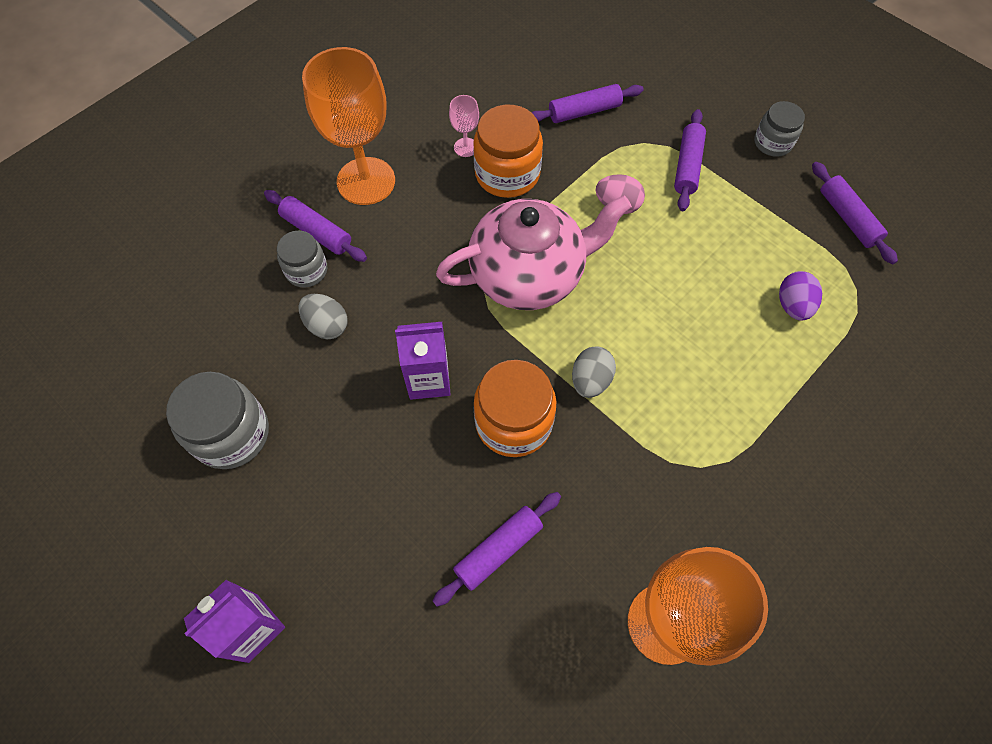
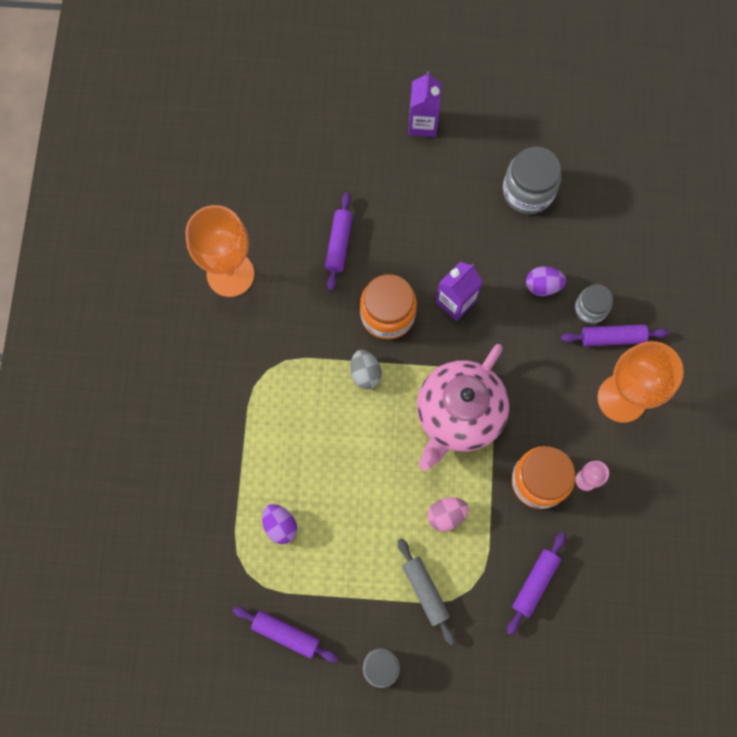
camera: 140 degrees right, 10 degrees up
(327, 325) = (542, 286): grey egg -> purple egg
(687, 166) = (425, 591): purple rolling pin -> grey rolling pin

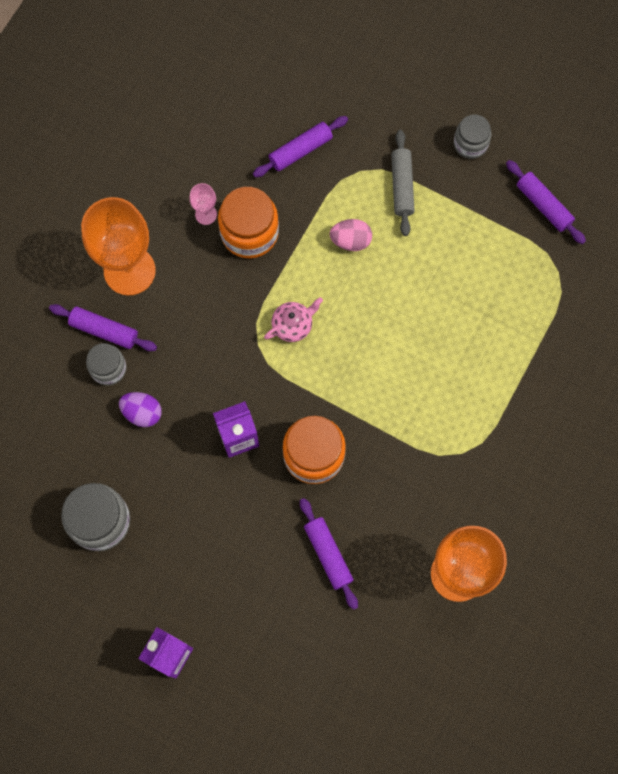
camera: 155 degrees left, 0 degrees up
(280, 525) = (510, 299): purple egg -> none
(339, 244) = (328, 554): purple rolling pin -> purple rolling pin turned 60 degrees counterclockwise
(365, 373) = (364, 405): grey egg -> none
(458, 414) = (293, 325): pink teapot -> pink teapot, size x0.43

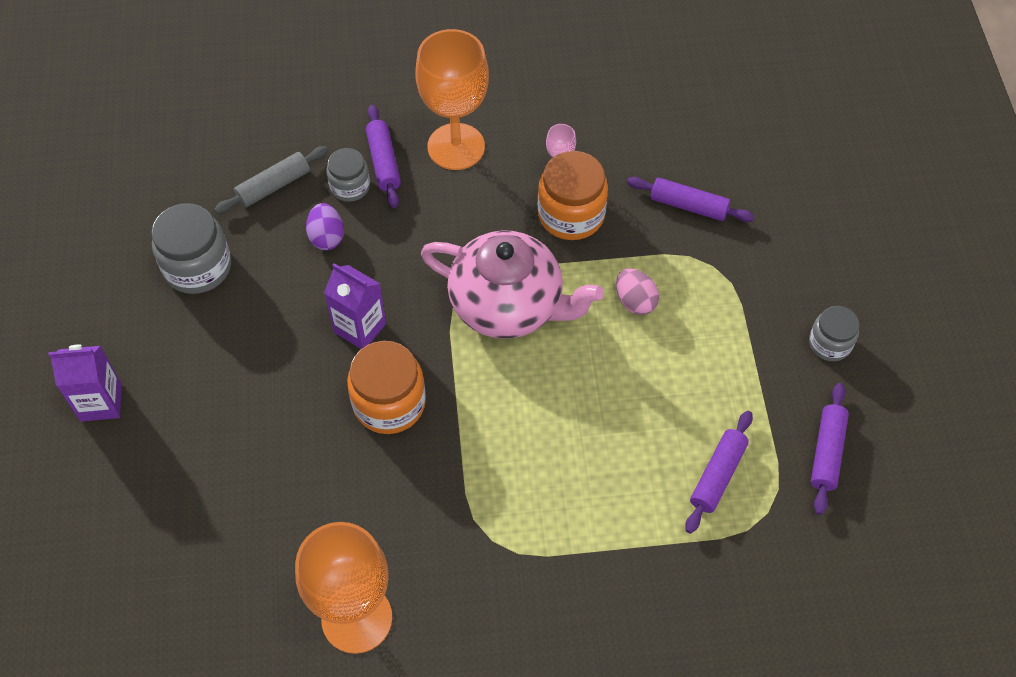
camera: 55 degrees right, 15 degrees down
(293, 325) = (508, 305): pink teapot -> pink teapot, size x2.35
(328, 554) = (294, 479): purple rolling pin -> purple rolling pin (717, 475)
(402, 186) = (730, 311): grey rolling pin -> grey rolling pin (274, 186)

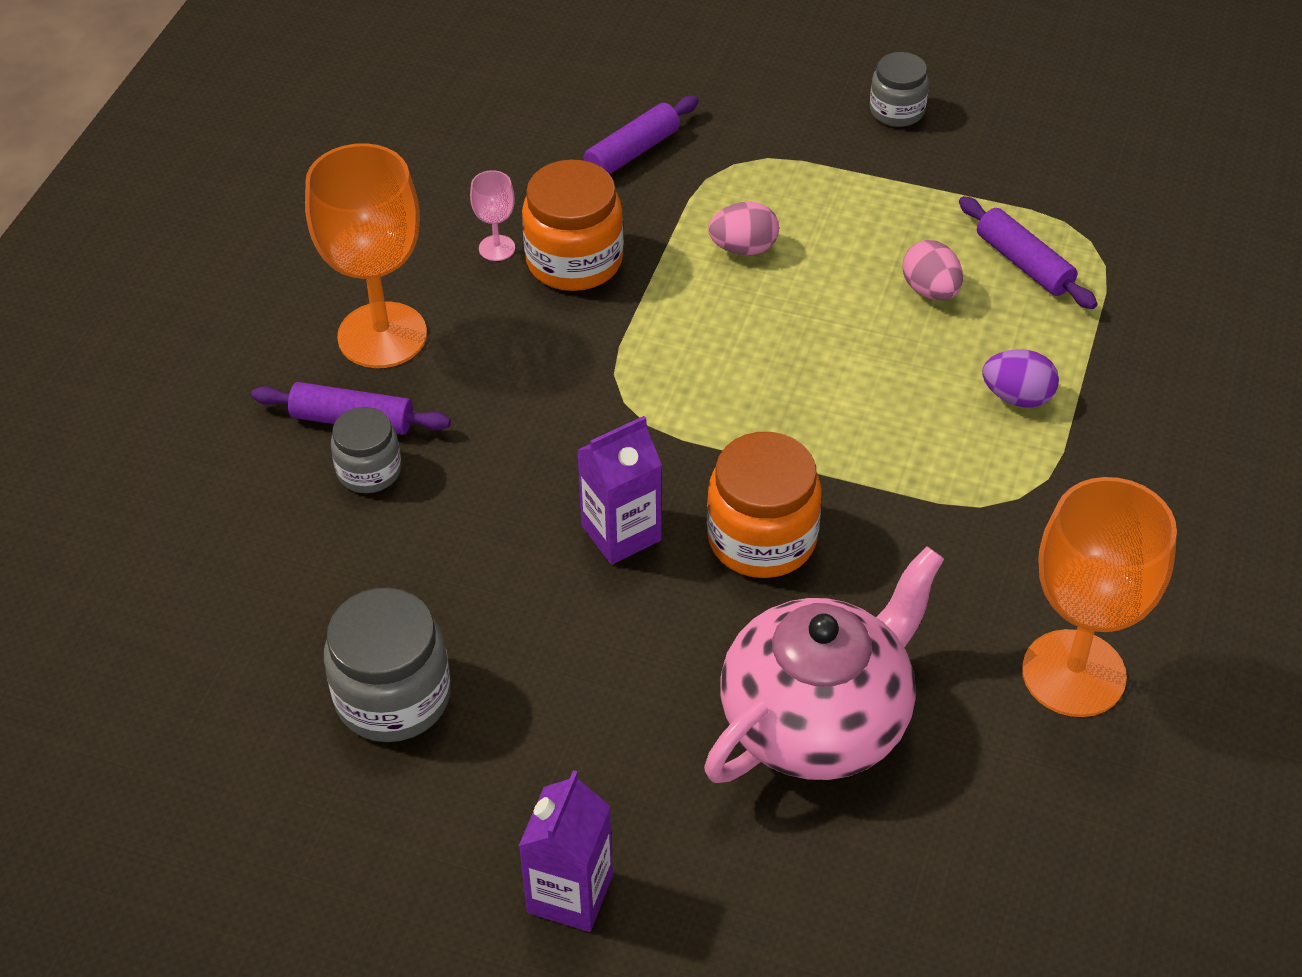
camera: 65 degrees left, 10 degrees down
(274, 186) = (305, 559): grey rolling pin -> none
(327, 237) = (441, 524): purple egg -> purple egg (1017, 397)
(508, 305) = (677, 367): pink teapot -> pink teapot (818, 720)
(657, 425) = (930, 290): none -> pink egg
(827, 452) = (1036, 166): purple rolling pin -> none

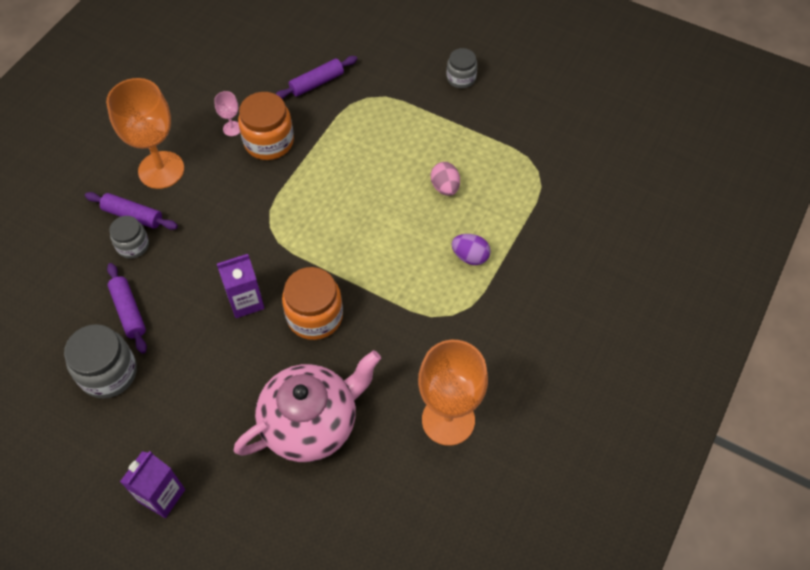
camera: 10 degrees right, 10 degrees up
(743, 248) = (356, 147): pink egg -> none
(1024, 263) = (498, 179): purple rolling pin -> purple rolling pin (129, 311)

